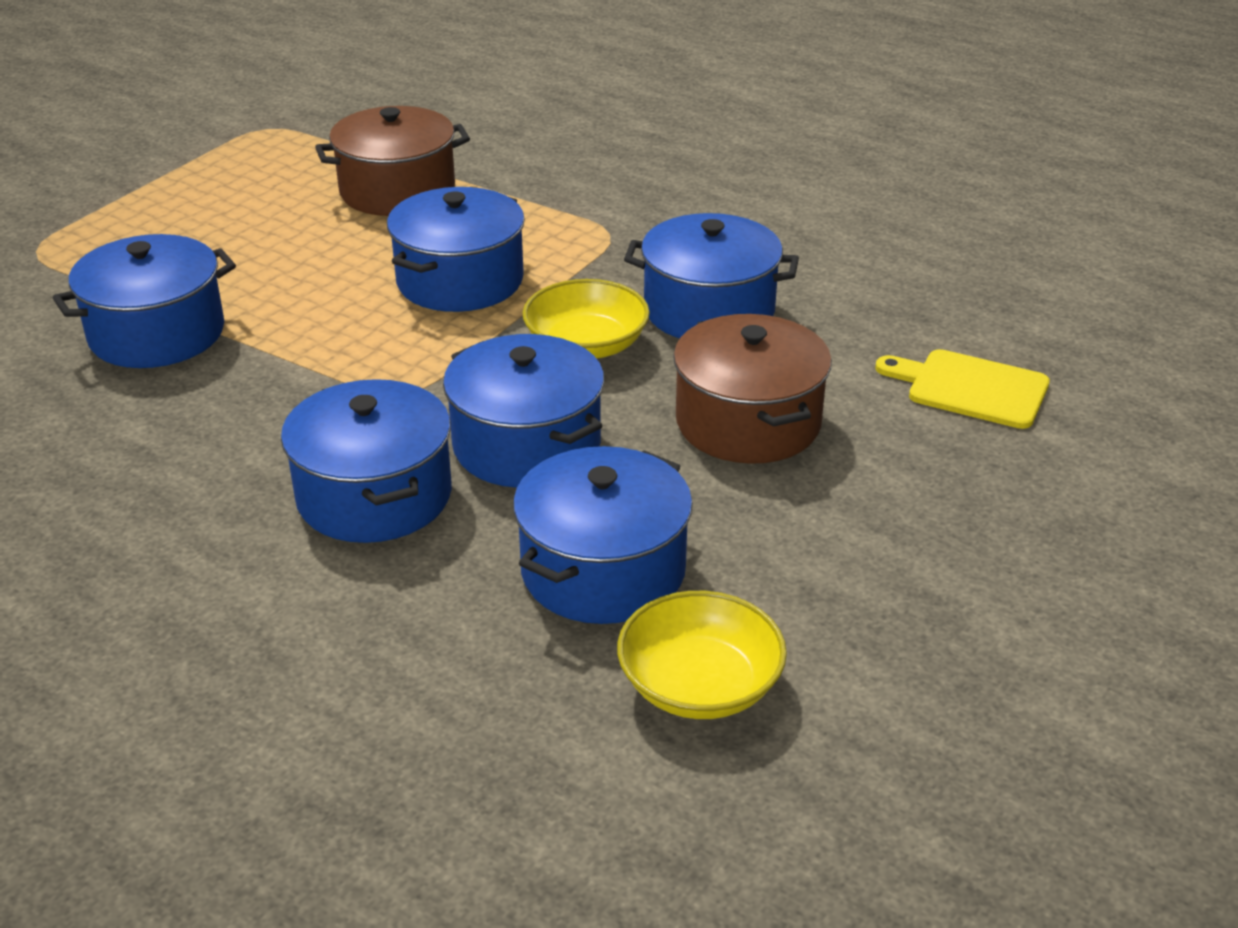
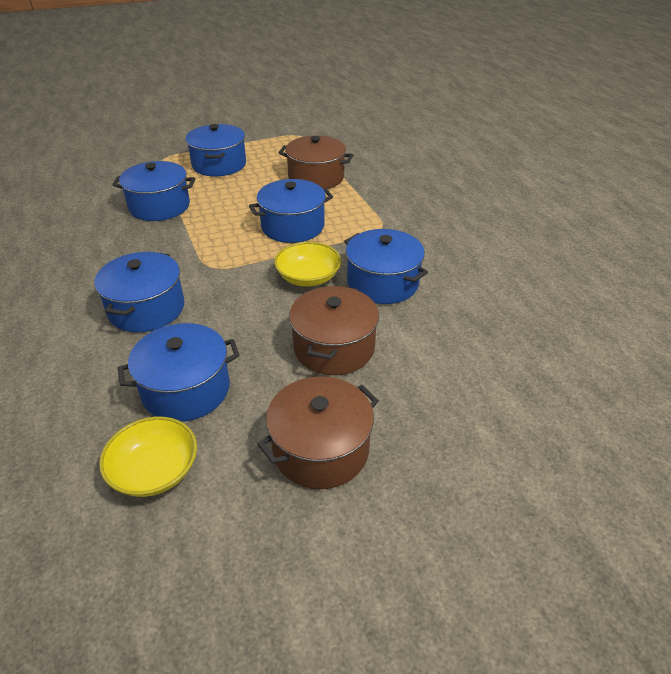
camera: 35 degrees right, 5 degrees up
(526, 445) = (228, 313): blue pot -> blue pot (219, 164)
(888, 549) = (321, 449): none -> brown pot
(971, 388) = (468, 382): yellow cutting board -> none

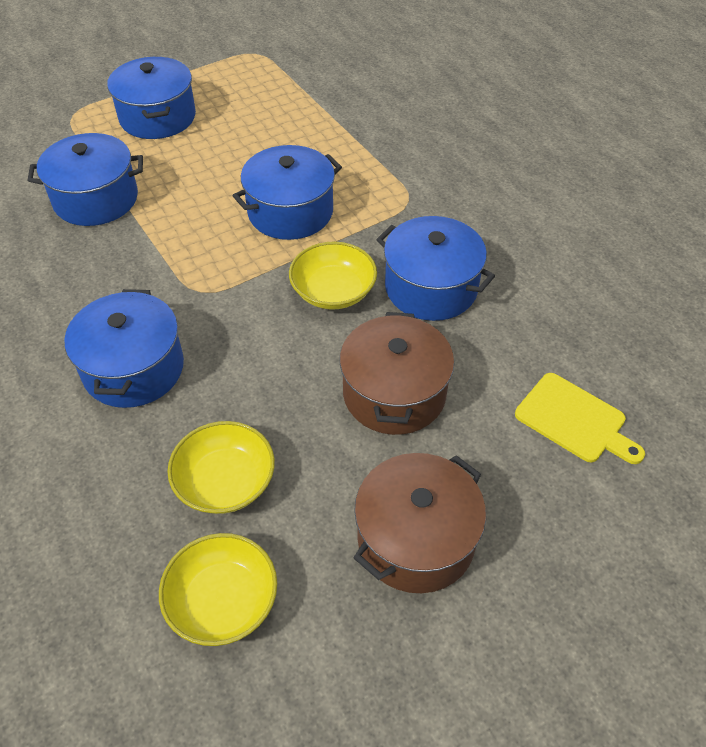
camera: 10 degrees left, 10 degrees up
(186, 389) = (225, 482): blue pot -> yellow bowl
(316, 177) = (299, 126): brown pot -> none
(473, 383) = (574, 420): none -> yellow cutting board

